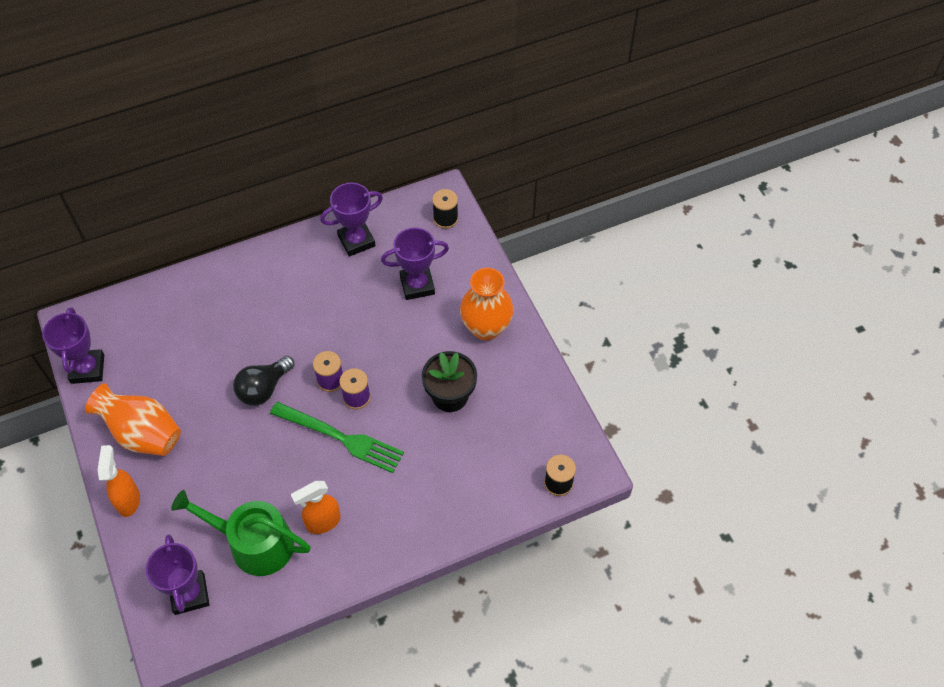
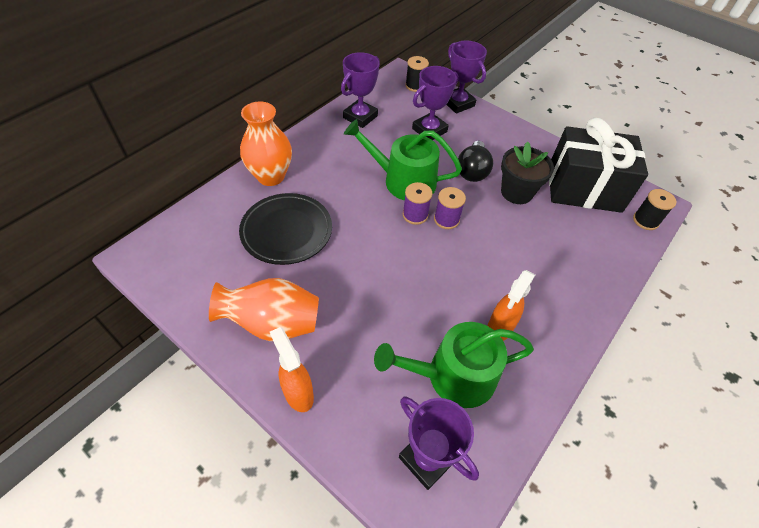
camera: 30 degrees left, 5 degrees down
(87, 369) = (177, 289): purple trophy -> purple trophy (458, 103)
(204, 349) = (286, 231): none -> black plate
(263, 389) = (363, 242): black light bulb -> black light bulb (472, 171)
(341, 438) = (459, 254): green fork -> none
(346, 337) = (403, 180): none -> green watering can
(486, 328) = (502, 140): orange vase -> orange vase (271, 176)
(526, 420) = (584, 188): none -> black gift

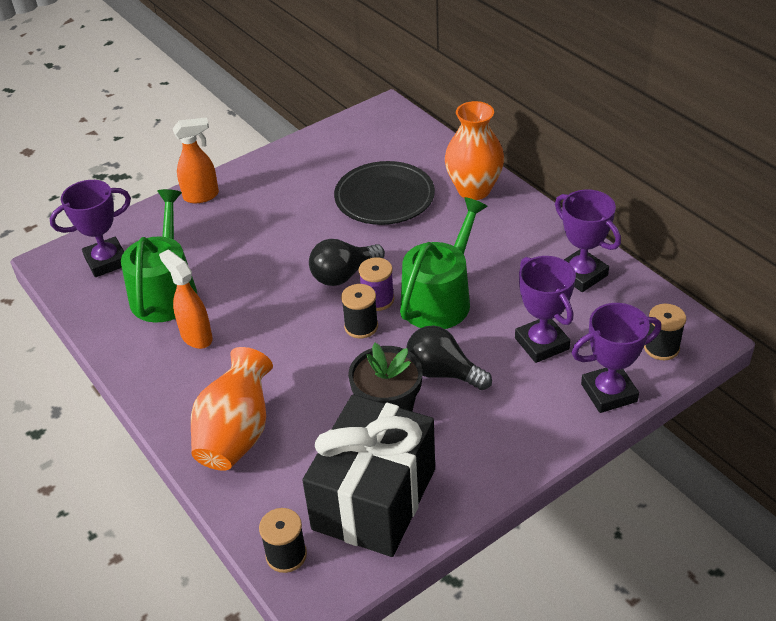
camera: 110 degrees right, 10 degrees down
(273, 324) = (275, 185): orange vase -> orange vase (236, 434)
(393, 241) = (343, 275): none -> black light bulb
(446, 219) = (361, 326): purple spool -> black spool

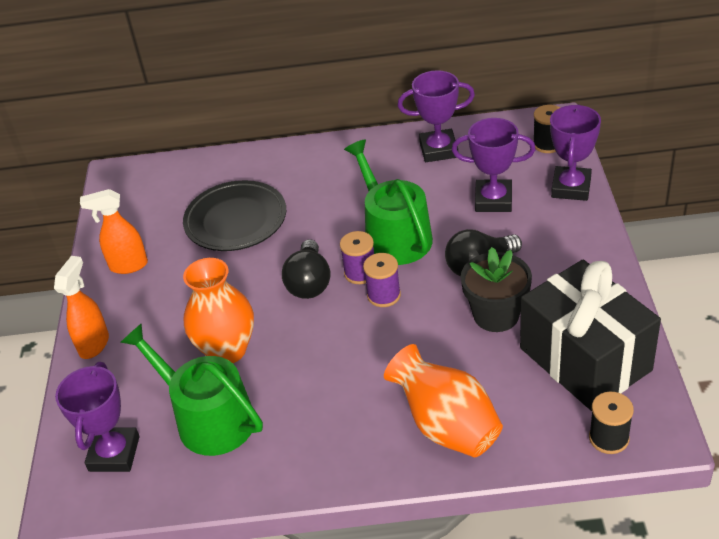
camera: 55 degrees left, 0 degrees up
(196, 337) = (295, 414): orange spray bottle -> orange spray bottle (128, 266)
(361, 326) = (384, 295): black spool -> purple spool
(474, 190) = (283, 165): orange vase -> orange vase (227, 350)

